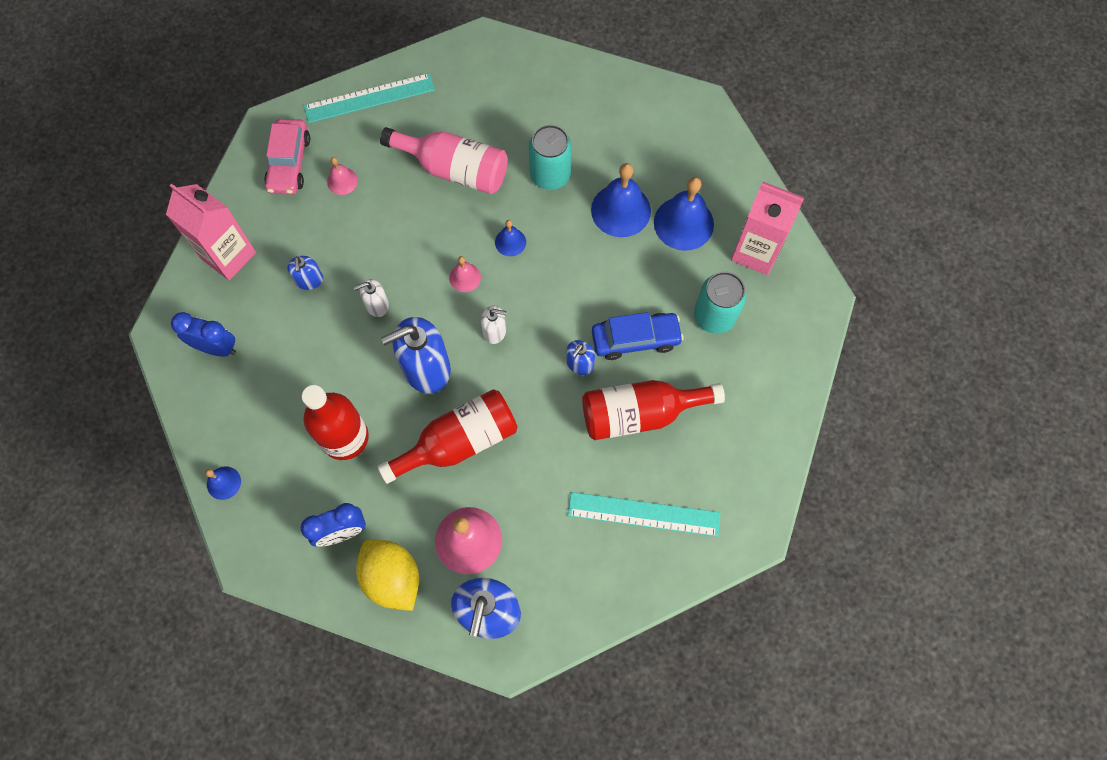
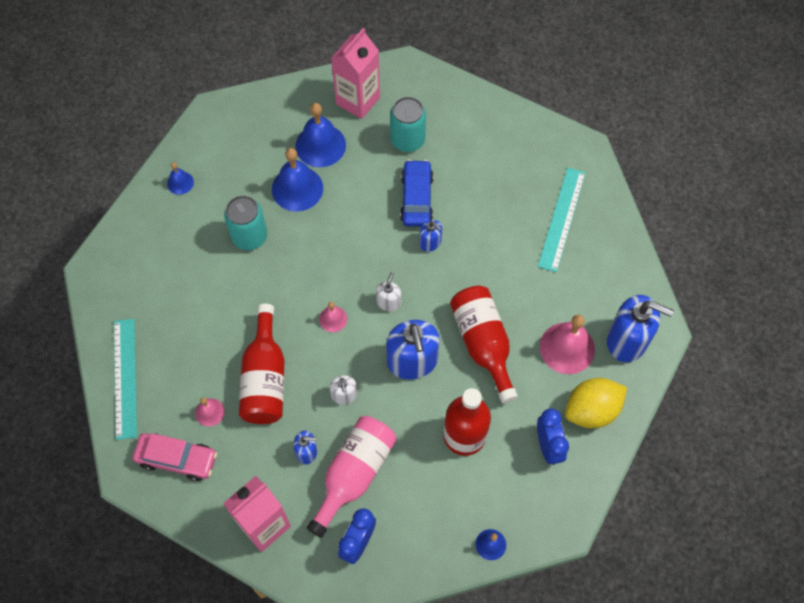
camera: 80 degrees left, 5 degrees down
(454, 169) = (223, 313): pink bottle -> pink bottle (354, 474)
(510, 242) = (307, 278): blue bell -> blue bell (180, 183)
(640, 414) = (480, 207): red bottle -> red bottle (265, 378)

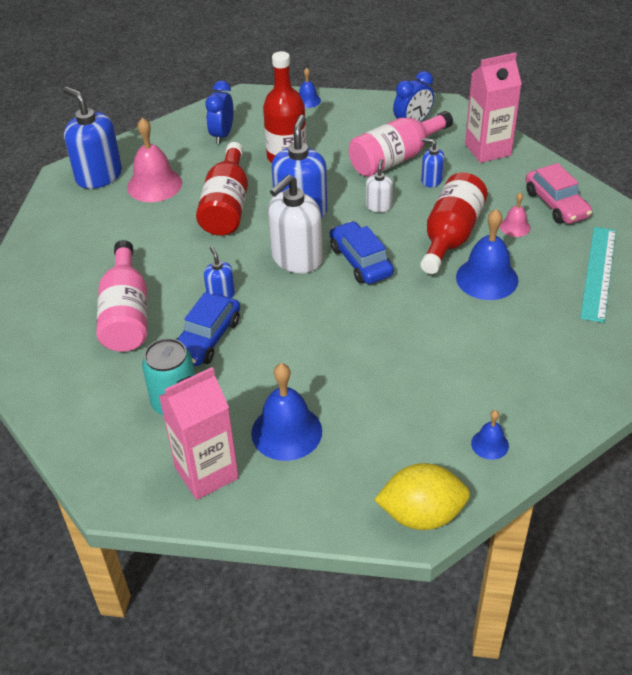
camera: 155 degrees left, 20 degrees down
(177, 459) = (556, 204): pink car -> pink car turned 150 degrees counterclockwise
(249, 236) = (420, 358): turquoise can -> none
(297, 188) = (340, 391): blue bell -> blue bell (487, 278)
(333, 319) = (360, 261): pink bell -> blue car
(388, 302) = (296, 259): white soap dispenser -> white soap dispenser, size x1.99
(491, 198) = (126, 315): none -> pink bottle
(562, 219) = (70, 275): turquoise ruler -> none
(591, 410) = (169, 145): yellow lemon -> yellow lemon (421, 515)

